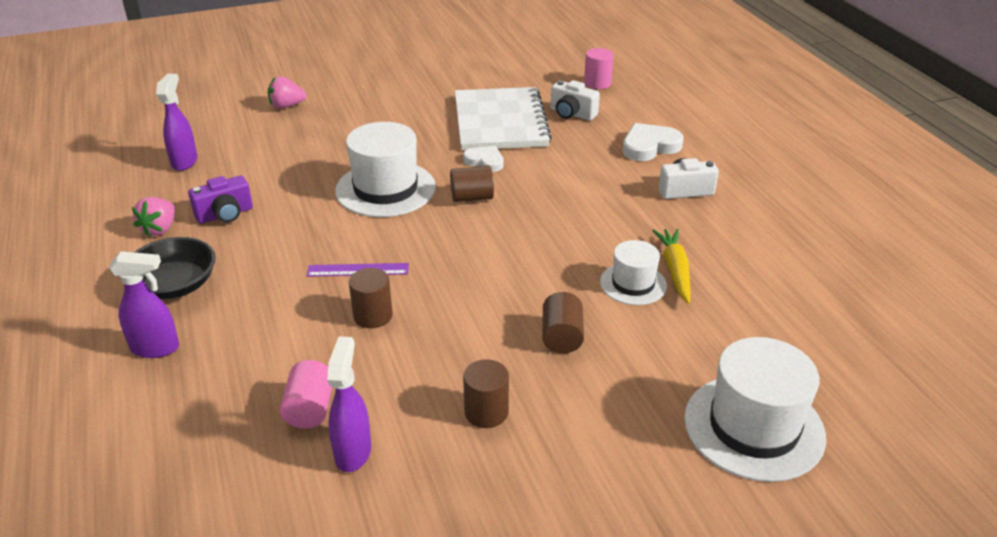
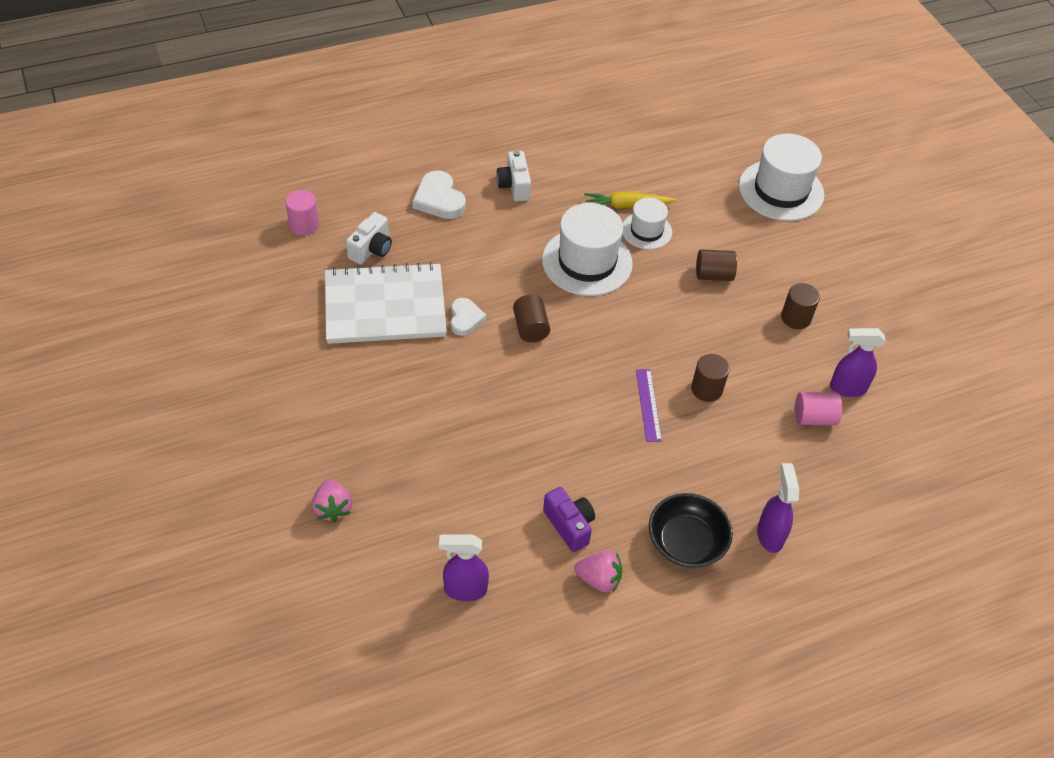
camera: 95 degrees left, 15 degrees up
(385, 189) = (517, 395): white hat -> white hat (587, 262)
(485, 161) = (465, 319): white heart -> white heart turned 150 degrees clockwise

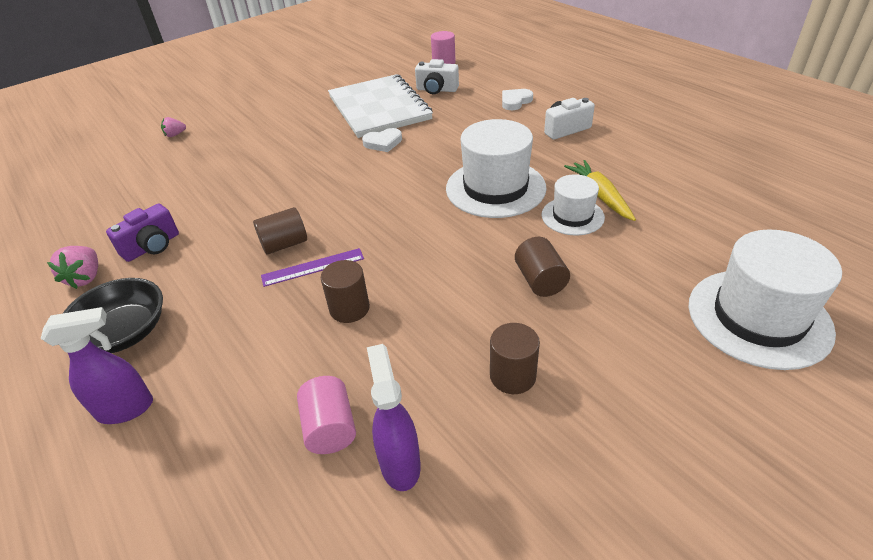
camera: 80 degrees right, 10 degrees down
(333, 508) = (175, 135): pink strawberry -> pink strawberry, size x0.64
(439, 199) = (515, 101): white heart -> white heart, size x0.66
(464, 589) = (90, 206): purple spray bottle -> none
(530, 328) = (388, 175): brown cylinder -> brown cylinder (284, 244)

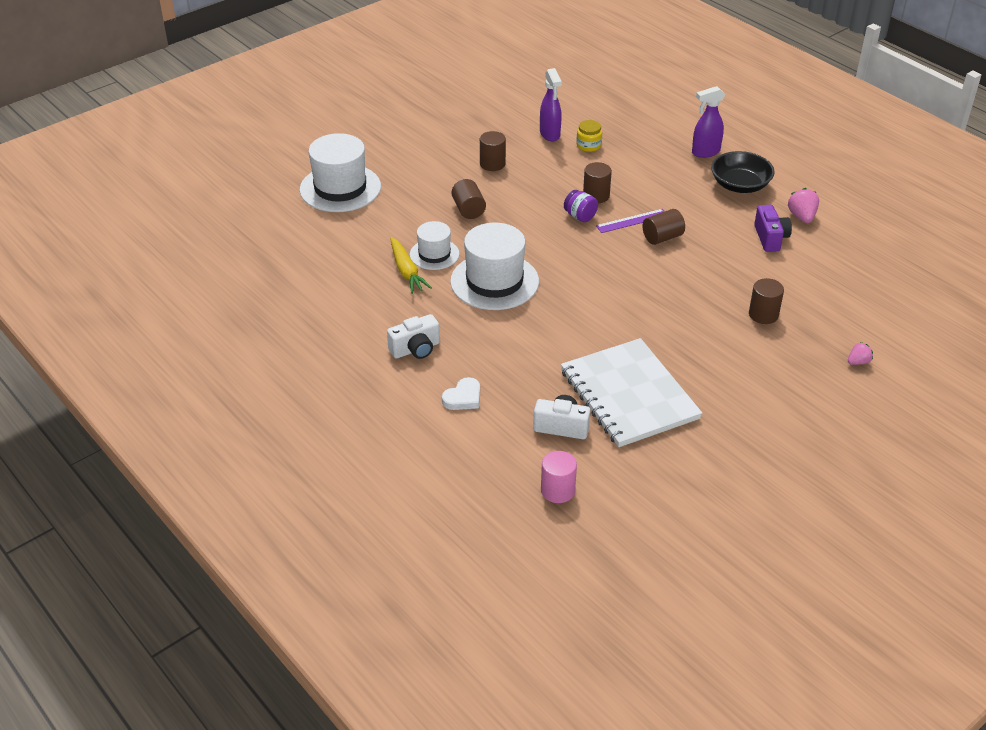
camera: 175 degrees right, 0 degrees up
(152, 246) = (770, 238): purple camera -> purple camera turned 135 degrees clockwise
(227, 166) = (763, 314): none -> brown cylinder
(330, 428) = (588, 145): pink cylinder -> yellow jar
(381, 273) = (580, 216): none -> purple jar
(383, 143) = (610, 339): white heart -> none

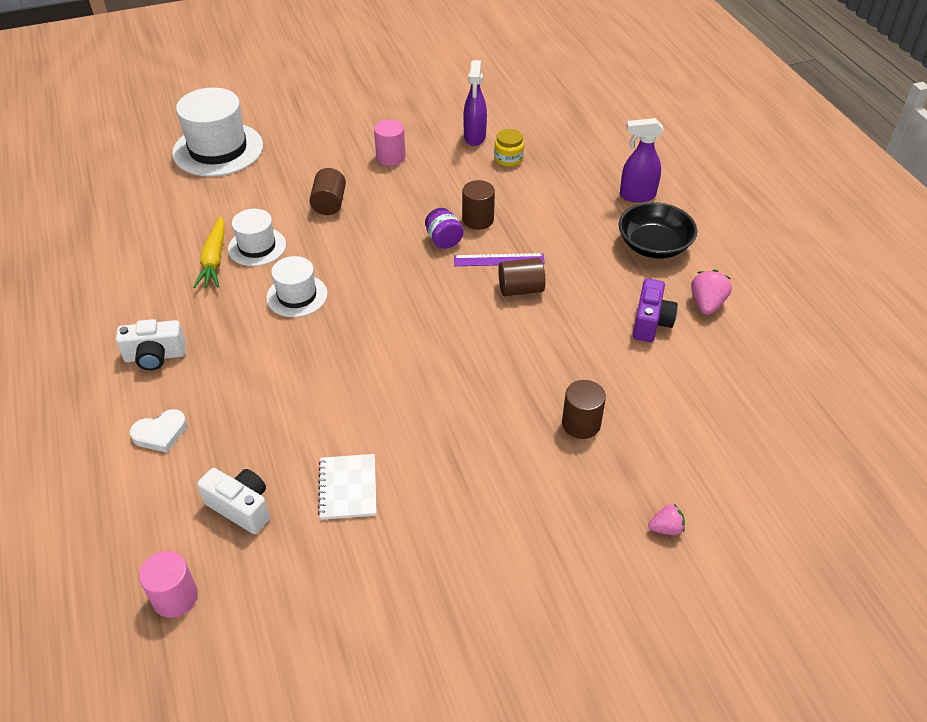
camera: 20 degrees right, 5 degrees up
(492, 164) = (390, 157): brown cylinder -> pink cylinder
(494, 281) = (297, 296): white hat -> white hat, size x0.58
(629, 395) = (348, 488): white notebook -> white notebook, size x0.46

